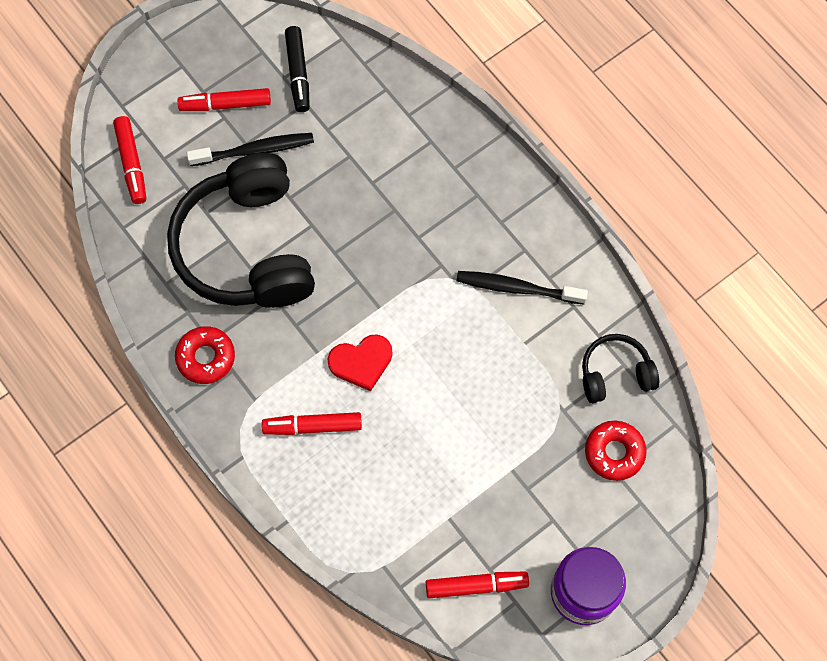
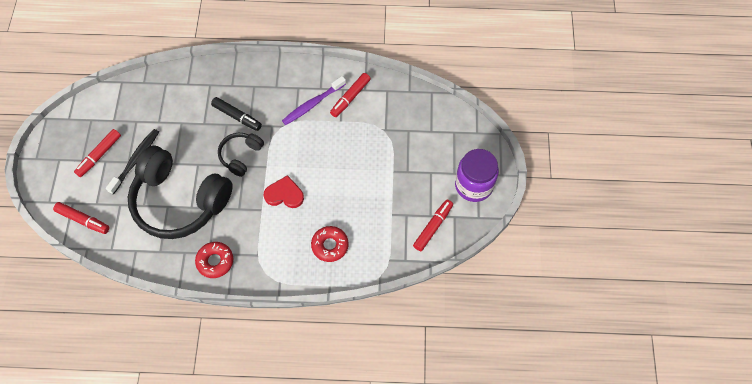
camera: 50 degrees left, 5 degrees down
(298, 73) = (118, 113): black marker -> black marker (237, 116)
(312, 426) = (294, 239): red marker -> red marker (350, 97)
(361, 362) = (284, 194): red heart -> red heart turned 105 degrees counterclockwise
(517, 288) = (313, 104): black toothbrush -> purple toothbrush
(614, 452) = (422, 124): red donut -> red donut (330, 245)
(615, 374) = (388, 97): black headphones -> black headphones (241, 156)

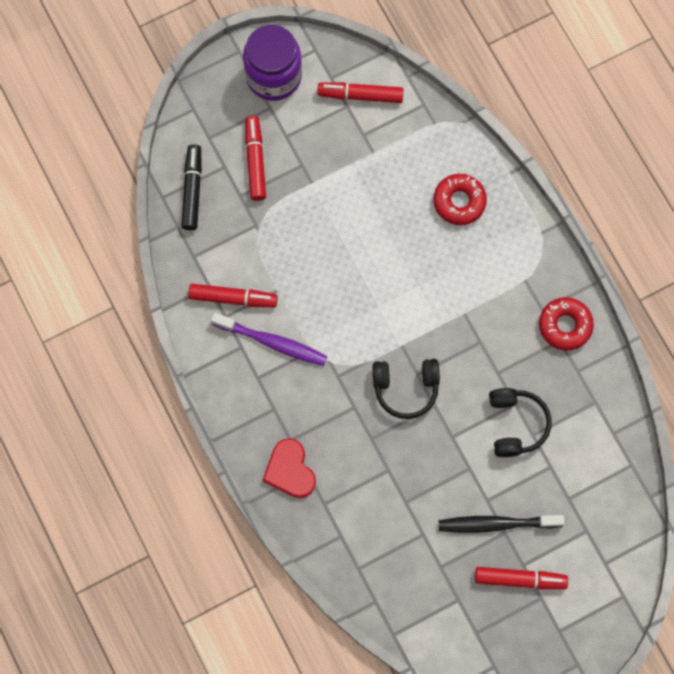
camera: 120 degrees left, 10 degrees up
(83, 220) = (618, 530): red marker -> red marker (255, 161)
(180, 201) = (515, 424): black headphones -> black headphones, size x0.48
(237, 116) = (351, 432): black marker -> black marker (192, 190)
(284, 194) = (426, 298): red heart -> red heart (290, 470)

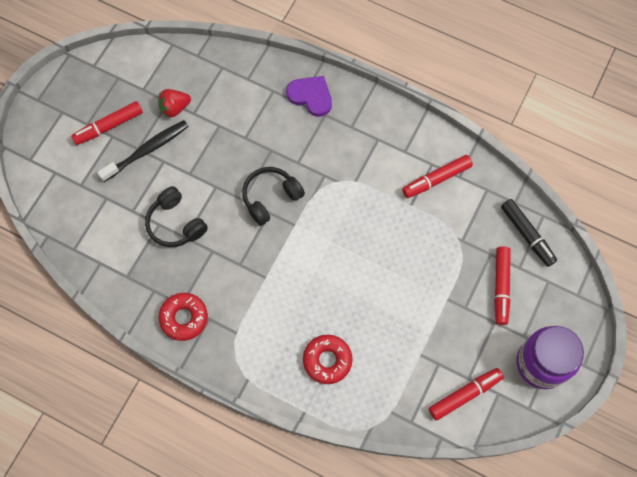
camera: 145 degrees right, 5 degrees down
(255, 161) = (501, 287): red marker -> red marker turned 45 degrees clockwise
(272, 342) = (386, 168): purple toothbrush -> none
(290, 470) = (311, 96): red heart -> purple heart
(438, 553) = (175, 108): none -> red strawberry

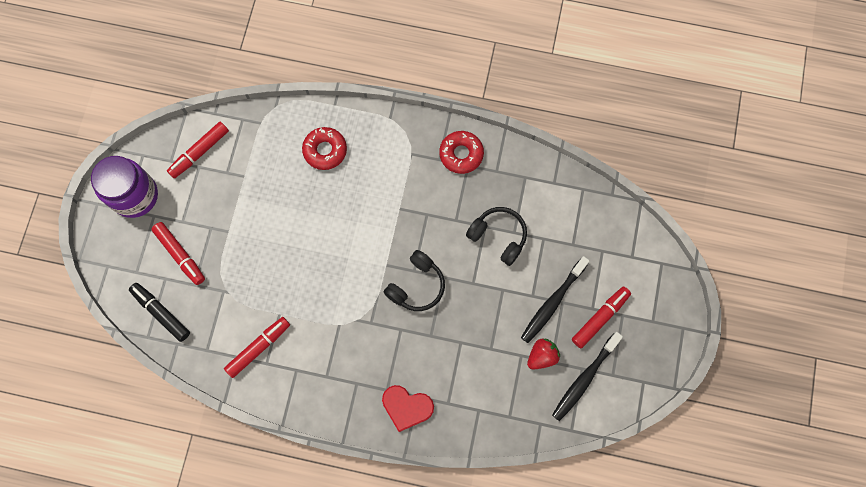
camera: 165 degrees right, 5 degrees up
(144, 81) = (584, 378): none -> black toothbrush
(311, 96) = (407, 407): purple heart -> red heart
(501, 287) = (180, 255): red marker -> red marker turned 150 degrees clockwise

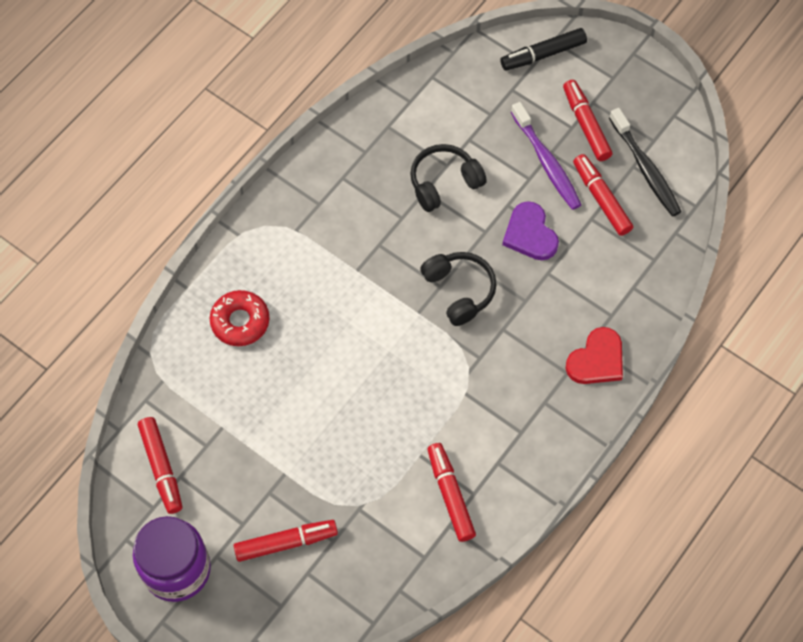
camera: 65 degrees left, 10 degrees down
(161, 313) = (350, 594): black marker -> black marker (543, 54)
(461, 154) = (325, 178): red donut -> none
(486, 316) = (530, 234): none -> purple heart
(542, 356) = (601, 199): red strawberry -> red marker
(552, 302) = (546, 162): black toothbrush -> purple toothbrush

